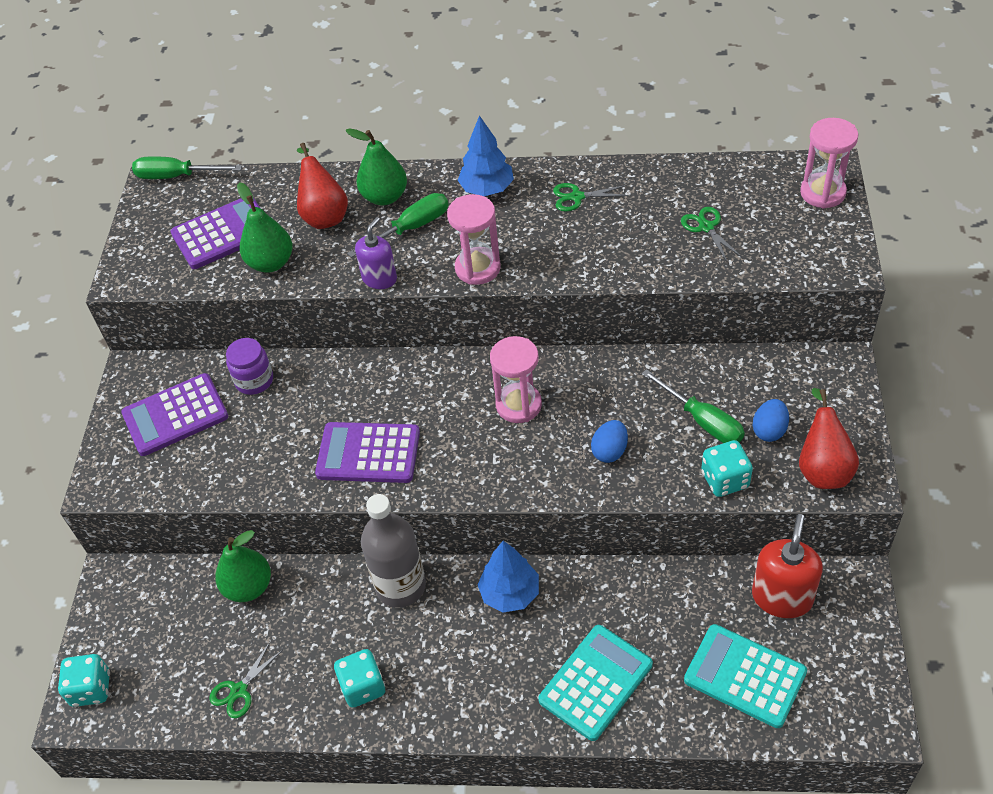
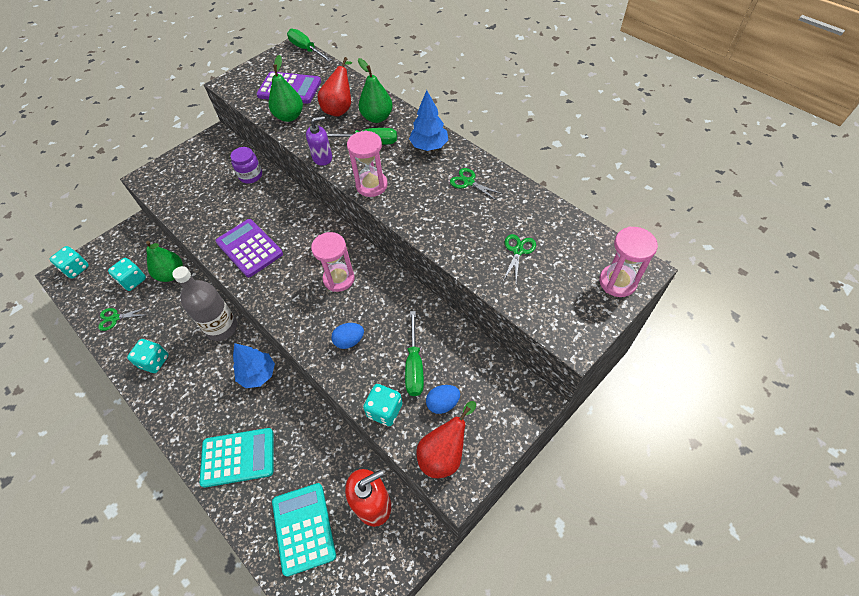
camera: 40 degrees right, 5 degrees up
(175, 415) = (205, 168): purple calculator -> none
(202, 635) = (133, 280): none -> turquoise dice

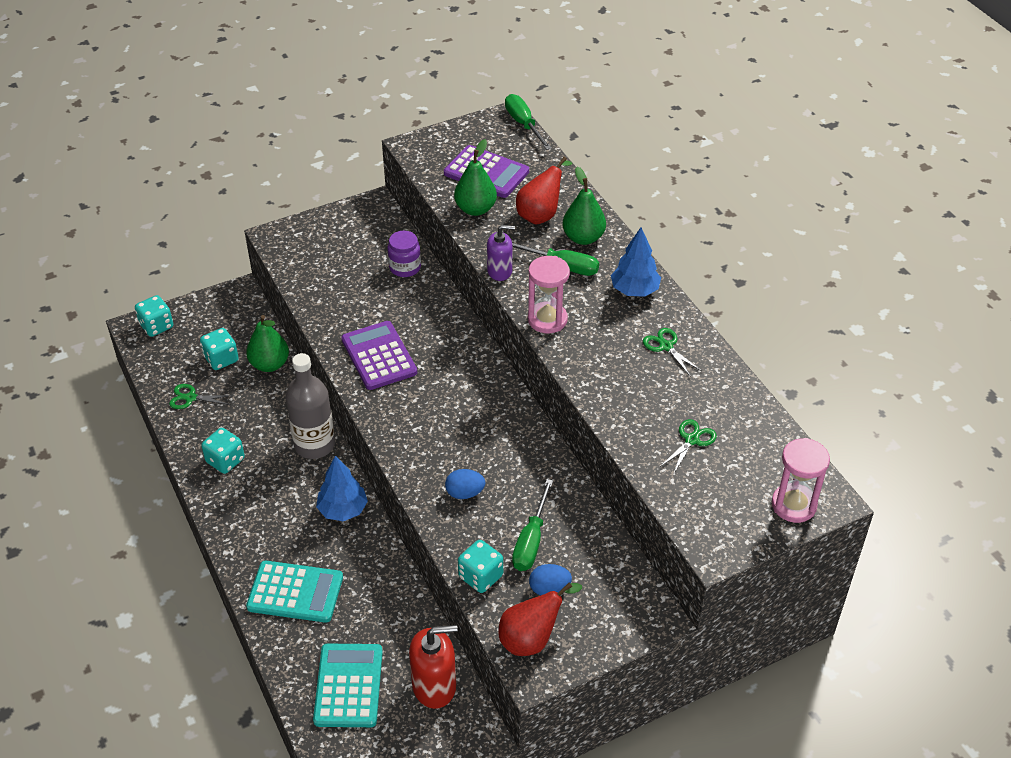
camera: 15 degrees right, 10 degrees down
(339, 279) = (475, 421): pink hourglass -> none

